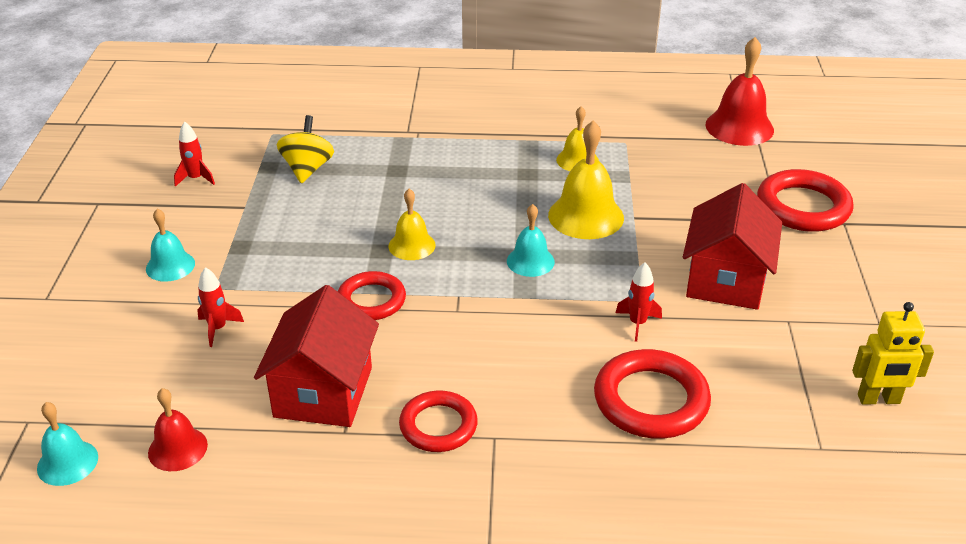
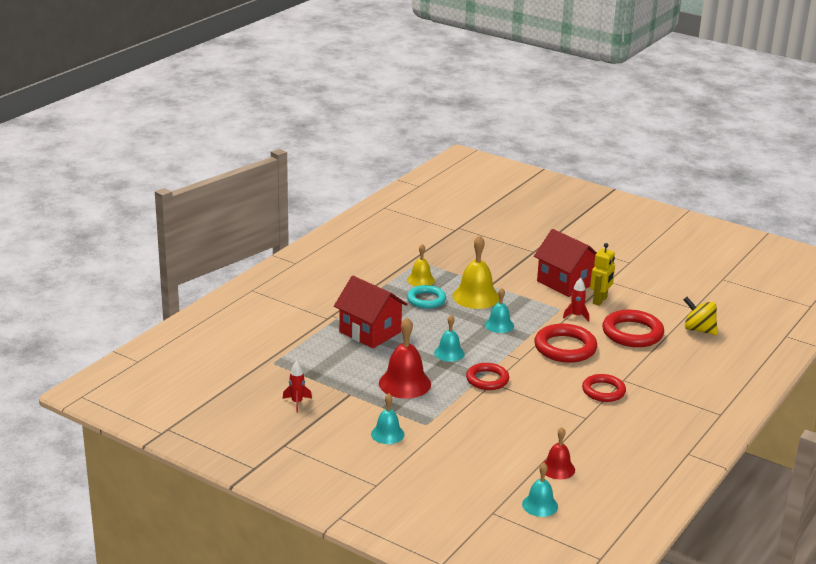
camera: 60 degrees left, 10 degrees down
(218, 329) = (466, 433): red rocket -> none
(307, 169) = (331, 362): yellow spinning top -> yellow spinning top (699, 330)
(323, 392) = (551, 415): red house -> red house (370, 332)
(412, 245) = (449, 353): yellow bell -> turquoise bell
(531, 181) = (426, 300): none -> turquoise ring
(739, 127) = (441, 227): red bell -> red bell (404, 383)
(803, 207) = (528, 241): red ring -> red ring (565, 348)
(878, 399) = (676, 284): yellow robot -> yellow robot (600, 300)

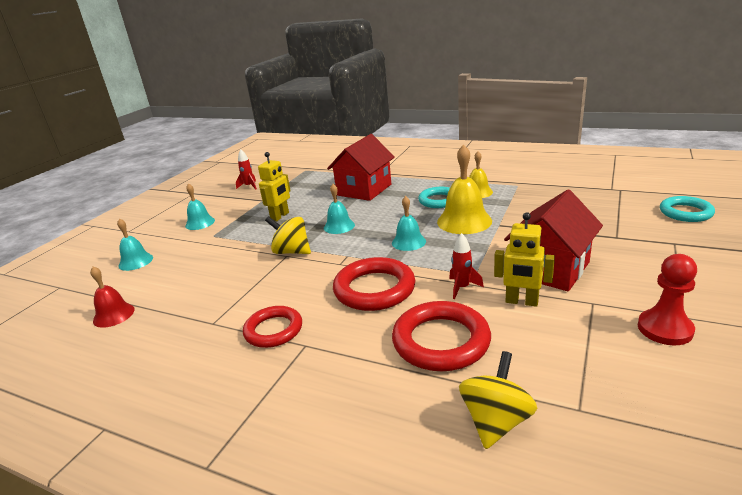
camera: 85 degrees right, 0 degrees up
(404, 383) = (280, 216): red bell -> yellow robot
(487, 379) = (292, 252): red ring -> yellow spinning top
(512, 220) = (685, 212): none -> turquoise ring
(540, 505) = (54, 311): turquoise bell -> turquoise bell (135, 261)
(639, 270) = (665, 329): none -> red pawn

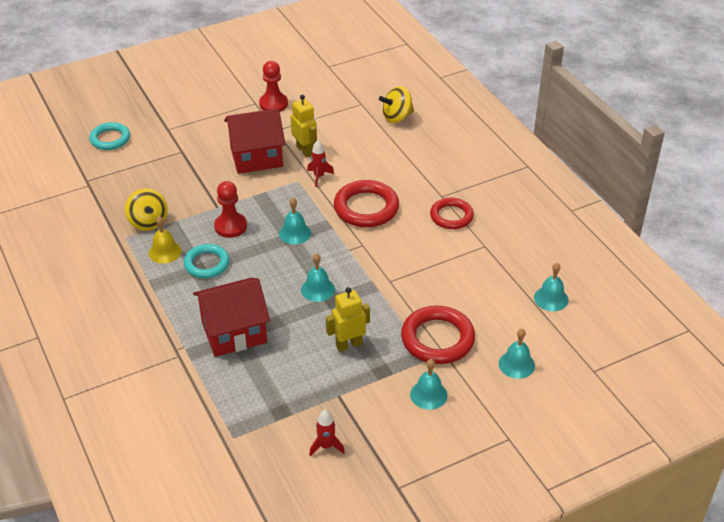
camera: 145 degrees left, 15 degrees up
(114, 315) = (551, 298): red bell -> turquoise bell
(292, 252) = (382, 282): yellow spinning top -> yellow spinning top (148, 222)
(441, 341) = (373, 156): red ring -> red ring (437, 339)
(464, 221) = (230, 226): yellow bell -> red pawn

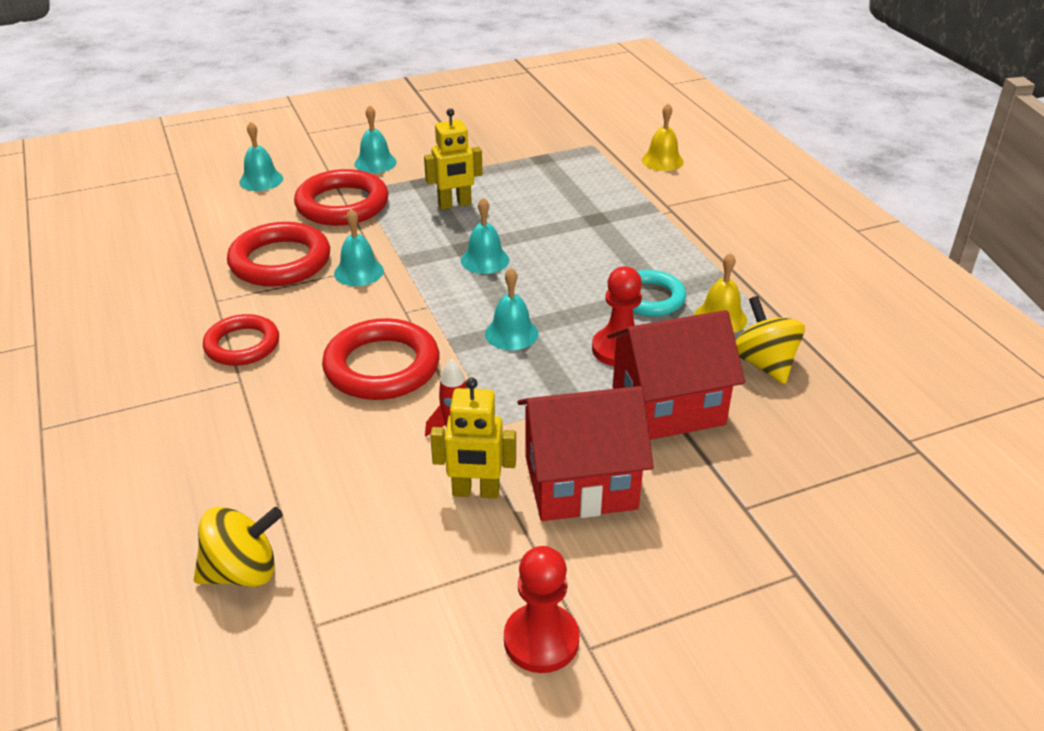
camera: 175 degrees left, 5 degrees down
(110, 139) = (922, 552): turquoise ring -> none
(171, 415) = (662, 161): none -> yellow bell
(234, 332) = (600, 222): red house -> red house (668, 406)
(305, 150) = (476, 492): yellow robot -> yellow robot turned 60 degrees counterclockwise
(326, 446) = (496, 135): red rocket -> none
(459, 279) = (280, 261): none -> red ring
(551, 298) = (169, 235): turquoise bell -> turquoise bell (358, 272)

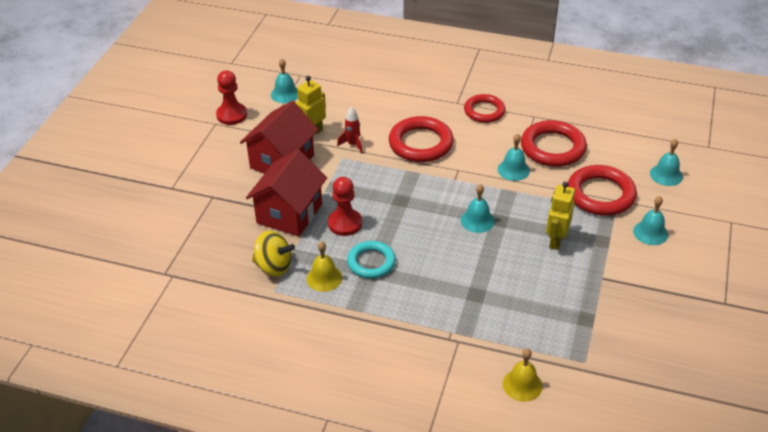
camera: 130 degrees right, 5 degrees up
(242, 572) = (342, 69): yellow spinning top -> none
(511, 333) = (399, 195): turquoise bell -> turquoise bell (285, 94)

